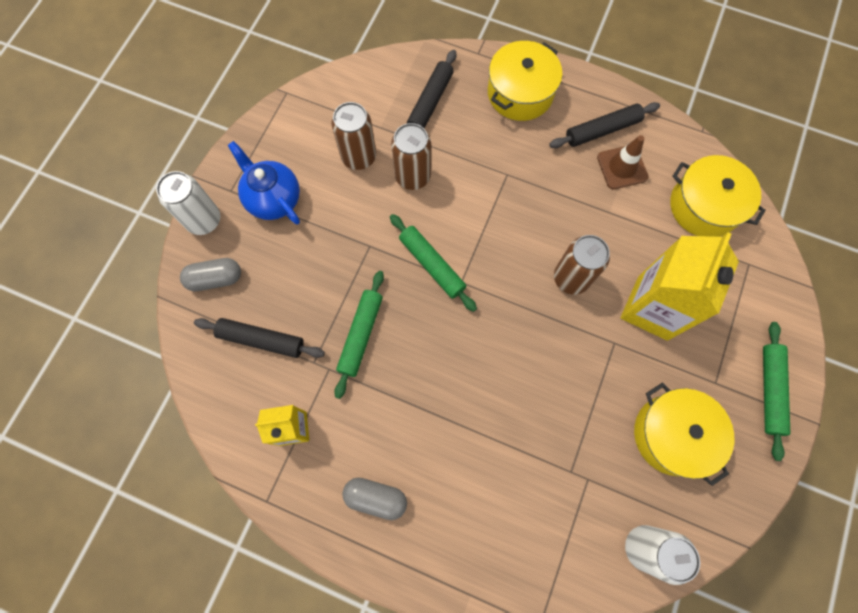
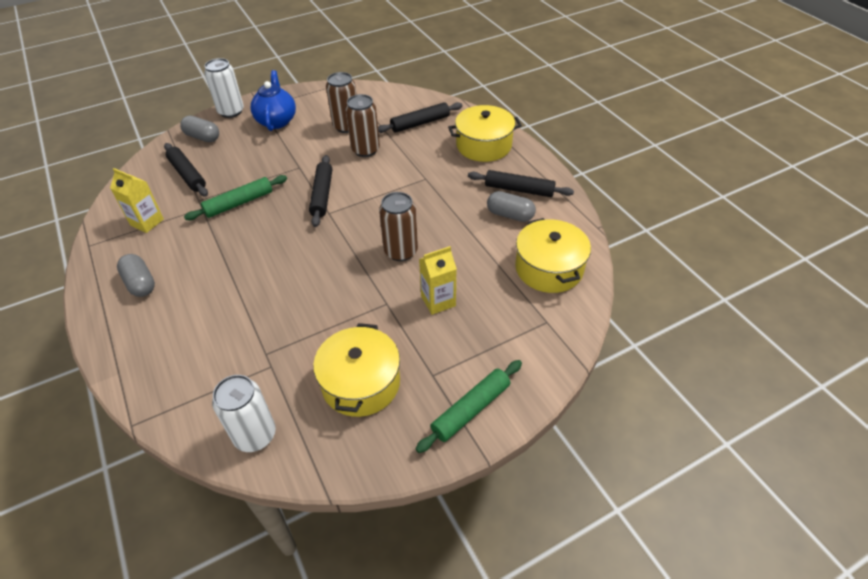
camera: 40 degrees right, 25 degrees down
(432, 265) = (322, 195): green rolling pin -> black rolling pin
(622, 167) = (510, 215): brown traffic cone -> grey capsule
(652, 308) = (438, 301): yellow carton -> yellow carton, size x0.55

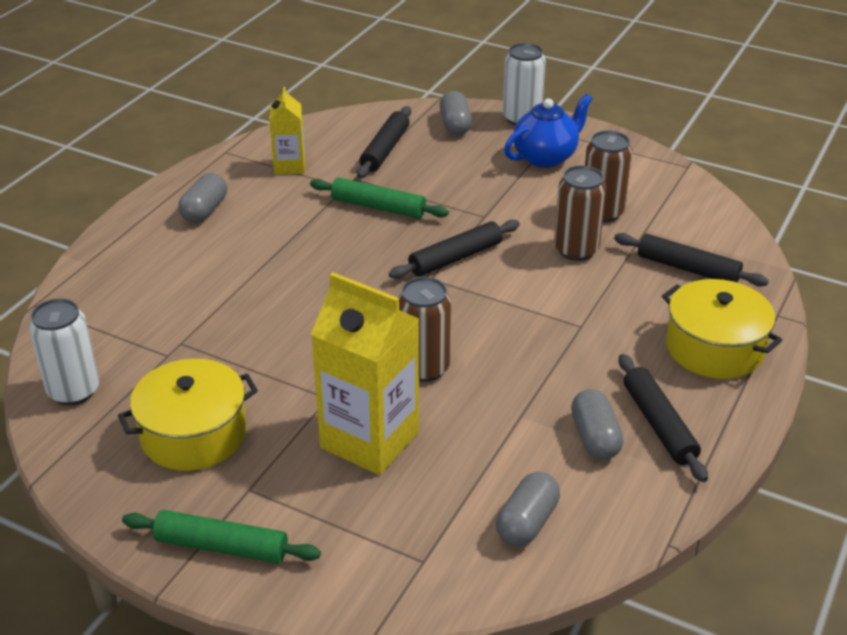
camera: 55 degrees right, 10 degrees down
(438, 301) = (369, 440): yellow carton -> yellow carton, size x1.81
(549, 268) = (527, 522): yellow pot -> grey capsule

